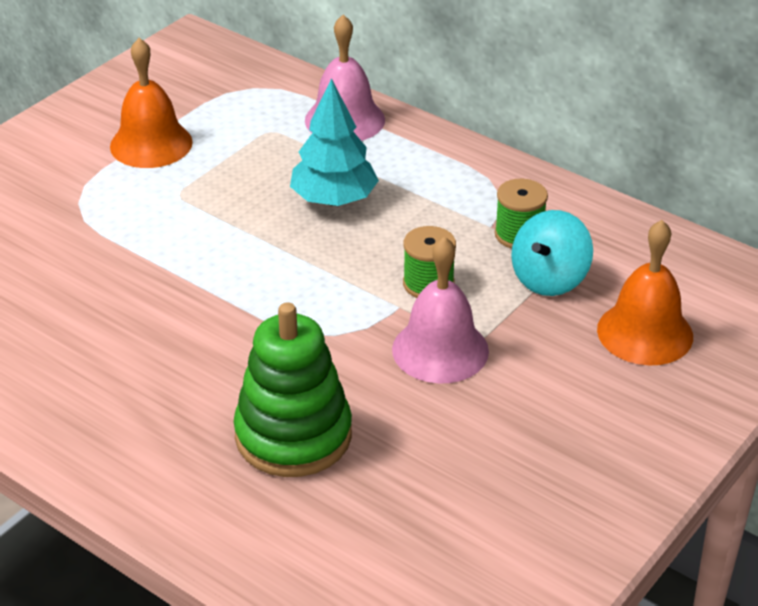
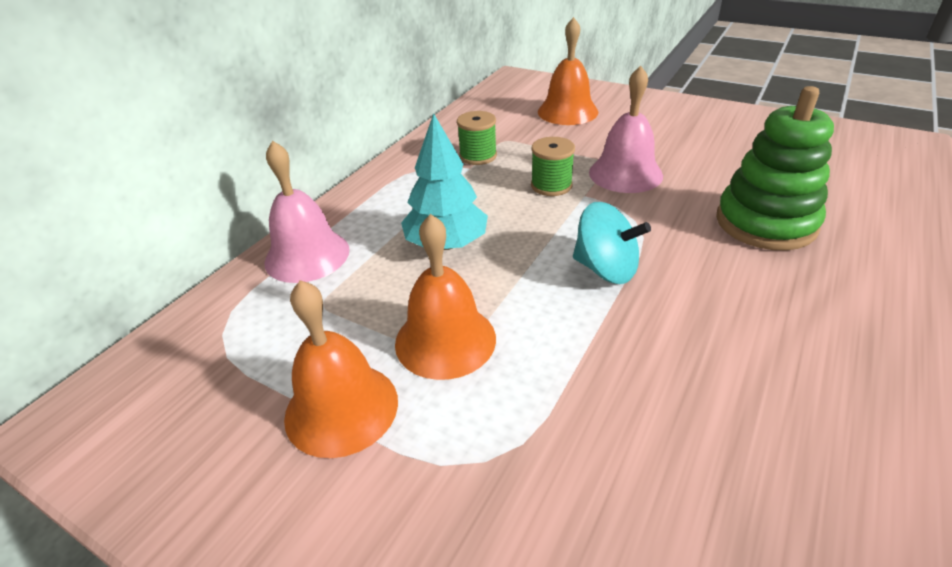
camera: 95 degrees left, 0 degrees up
(199, 192) = (445, 340): none -> orange bell
(549, 279) = (526, 142): turquoise spinning top -> turquoise spinning top (605, 269)

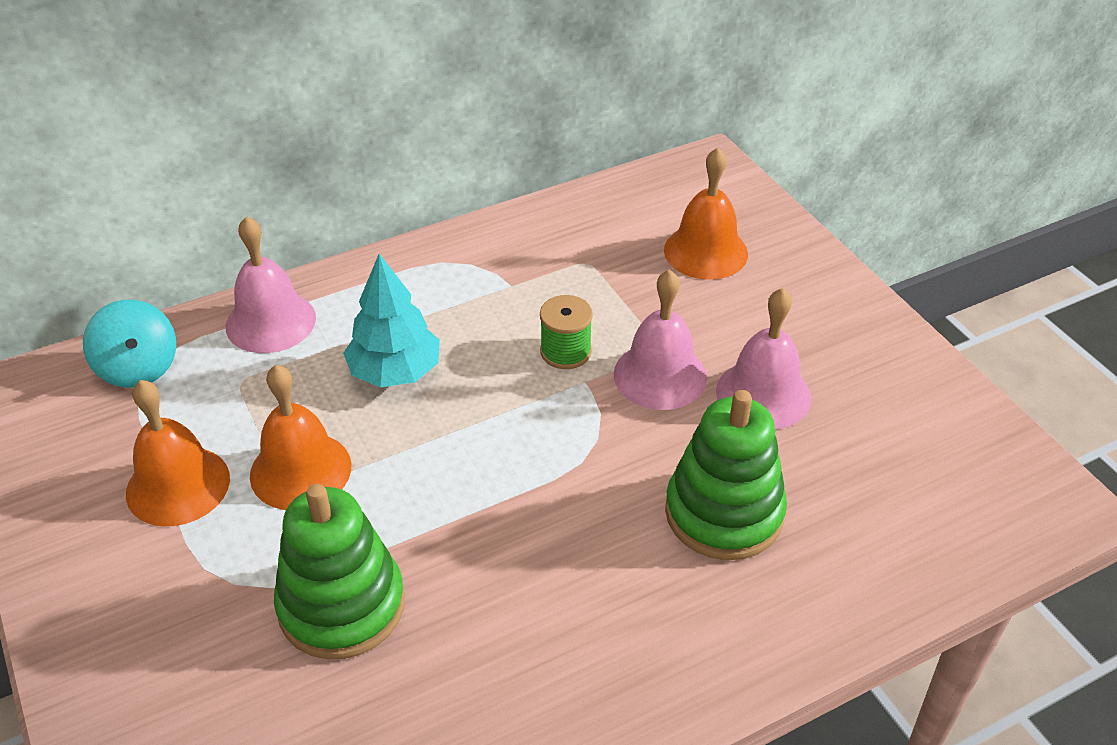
camera: 30 degrees right, 5 degrees up
(478, 156) = (535, 273): green spool -> none
(601, 421) = (342, 605): none -> green stacking toy
(605, 269) = (503, 477): turquoise spinning top -> turquoise spinning top (138, 368)
(695, 158) = (763, 394): none -> pink bell

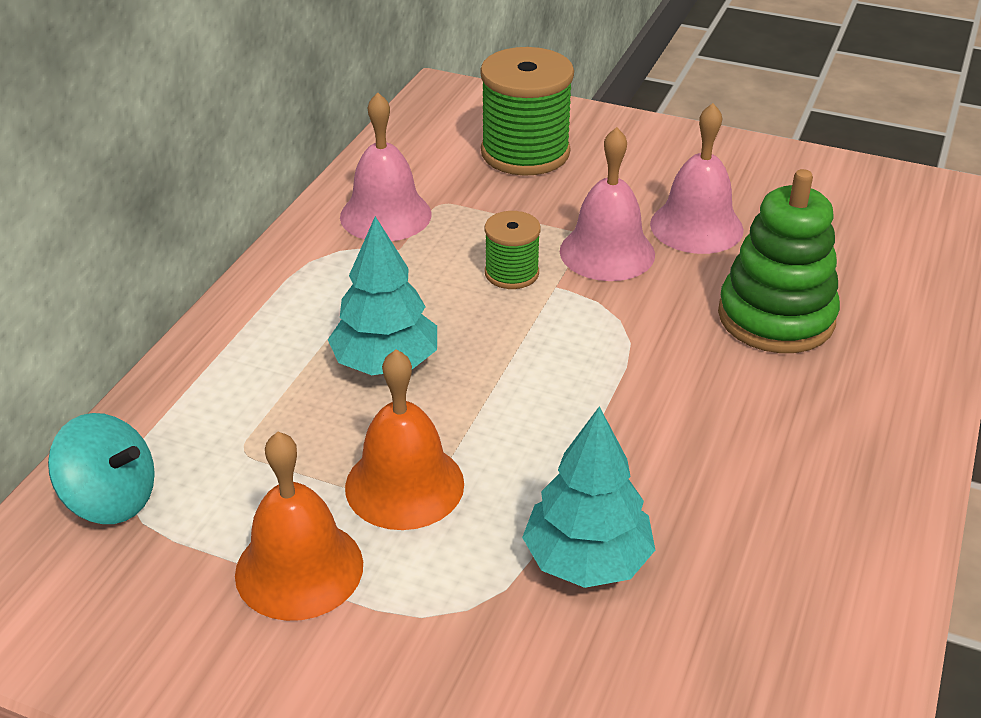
camera: 40 degrees left, 5 degrees down
(270, 322) = (205, 387): pink bell -> pink bell (385, 215)
(342, 605) = (587, 560): green stacking toy -> turquoise tree
(705, 251) = (525, 153): orange bell -> green spool

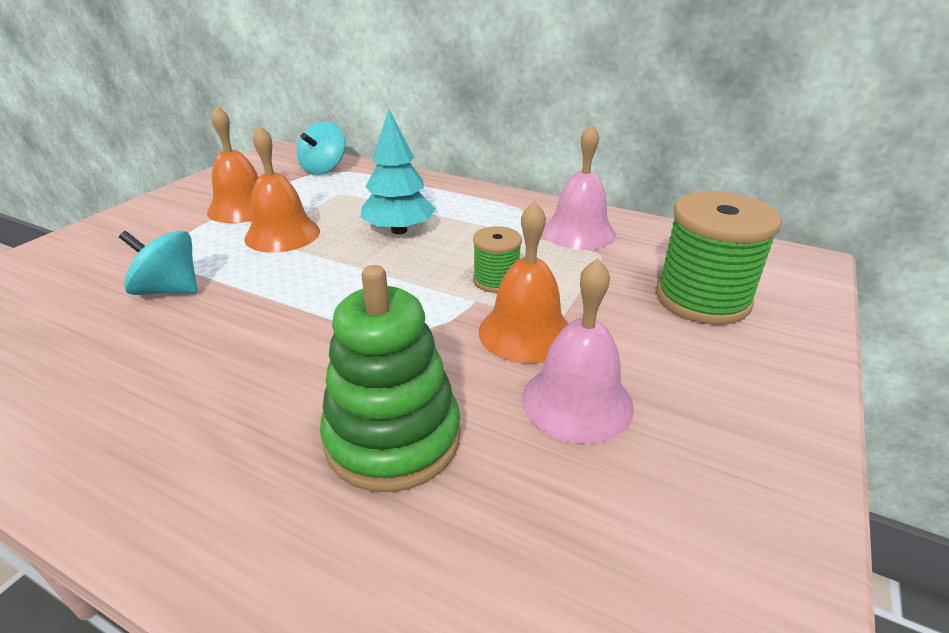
camera: 95 degrees right, 5 degrees down
(587, 560) = (169, 290): turquoise tree -> turquoise spinning top
(607, 252) = (525, 332): pink bell -> orange bell

